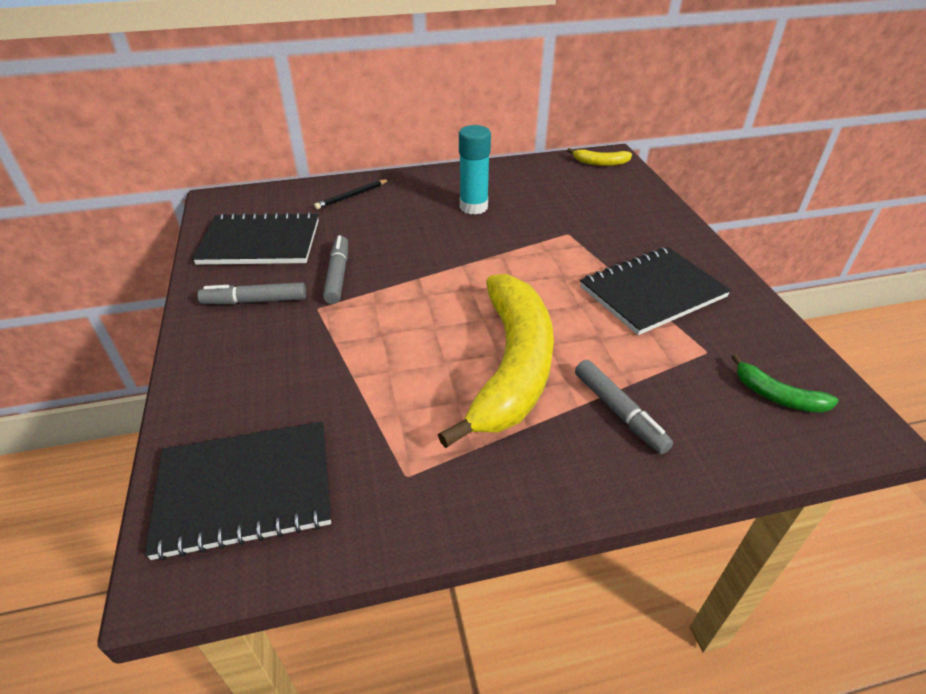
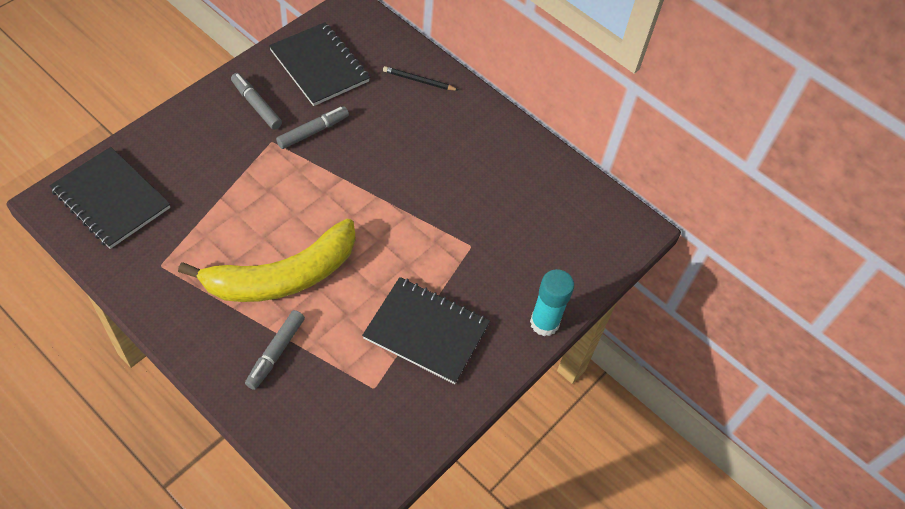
camera: 50 degrees right, 15 degrees up
(473, 207) = (463, 165): turquoise glue stick -> turquoise glue stick (544, 323)
(600, 163) = (617, 224): yellow banana -> none
(778, 396) = (350, 444): green banana -> none

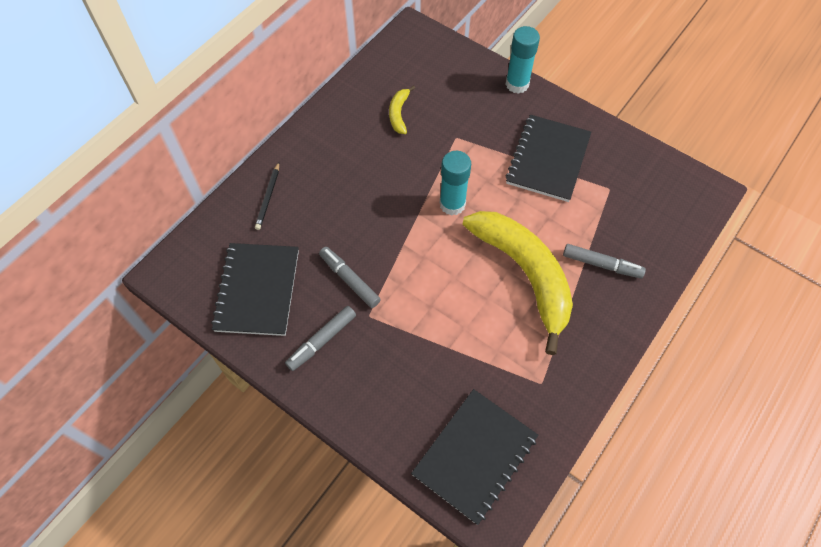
camera: 90 degrees left, 5 degrees up
(319, 66) = (257, 290): black notebook -> black notebook turned 45 degrees counterclockwise
(382, 227) = (452, 204): none -> turquoise glue stick
(510, 197) = (399, 114): none -> yellow banana

